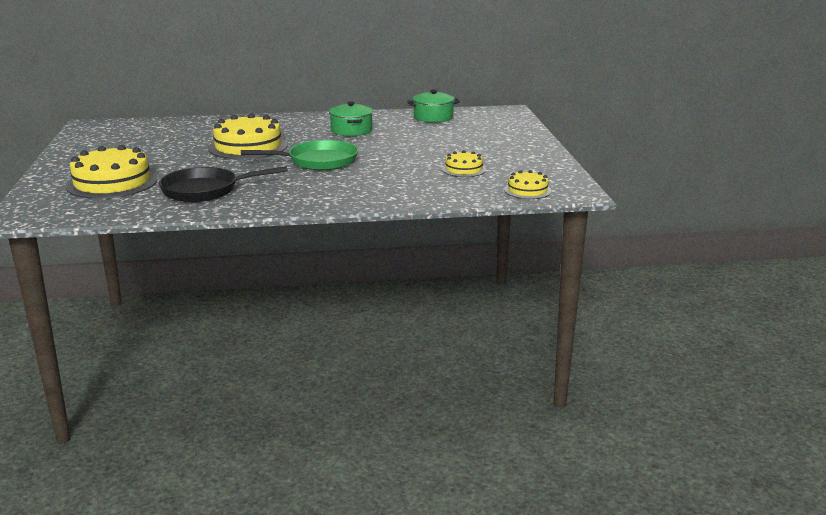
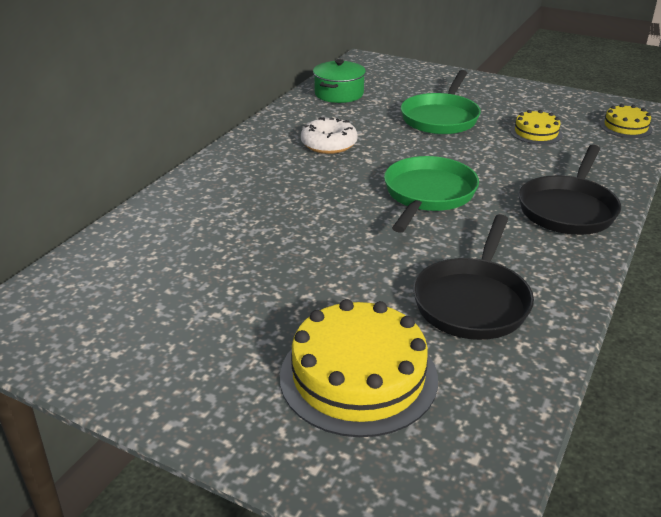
camera: 55 degrees left, 10 degrees up
(248, 147) = (311, 221): yellow cake -> none
(351, 130) = (329, 144): green pot -> white donut
(351, 194) = (568, 209): none -> black pan
(441, 144) = (441, 118): none -> green pan

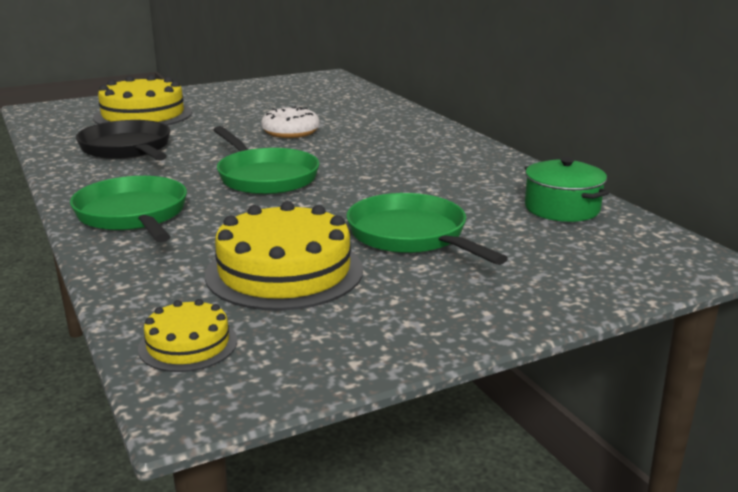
camera: 125 degrees right, 10 degrees down
(329, 144) = (424, 171): white donut -> white donut (290, 132)
(536, 133) = (284, 271): yellow cake -> yellow cake, size x1.91
(568, 209) = (133, 215): black pan -> green pan

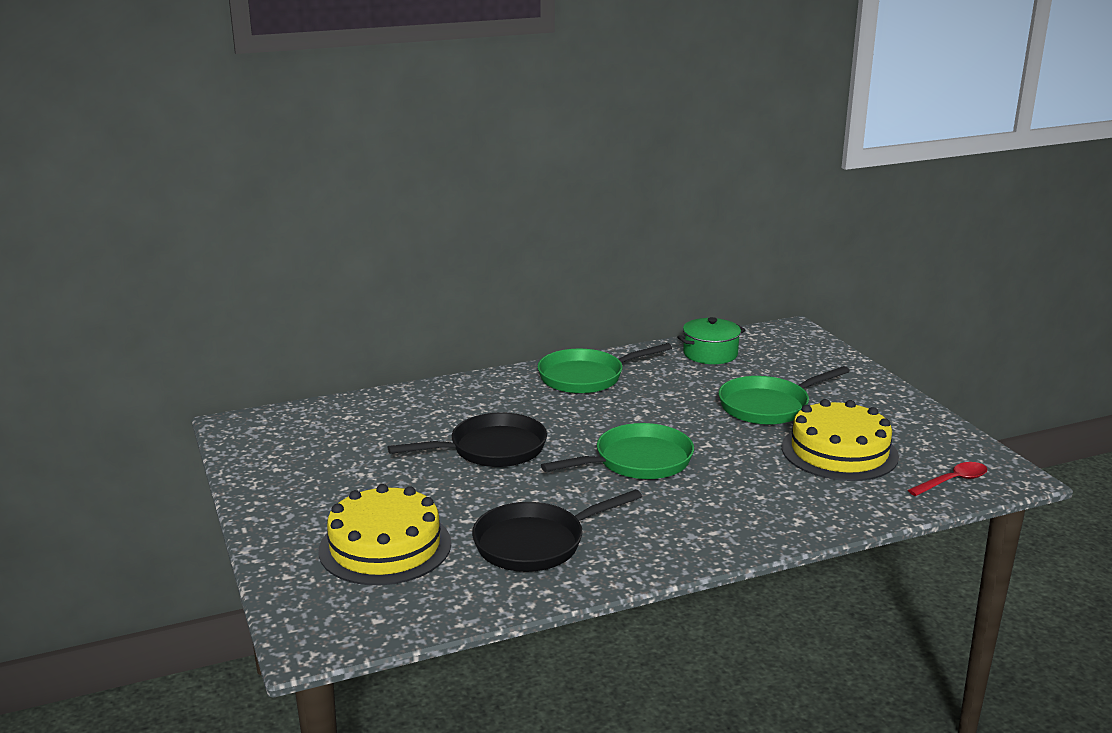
camera: 85 degrees left, 0 degrees up
(133, 215) = (740, 520): green pan -> green pan (586, 377)
(188, 344) = (952, 481): yellow cake -> red spoon
(290, 132) = (492, 449): white donut -> black pan

